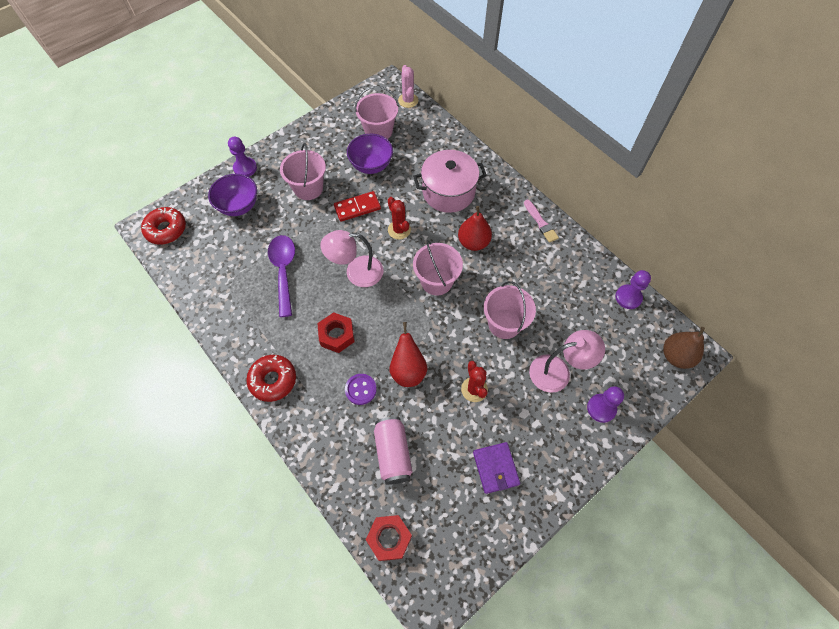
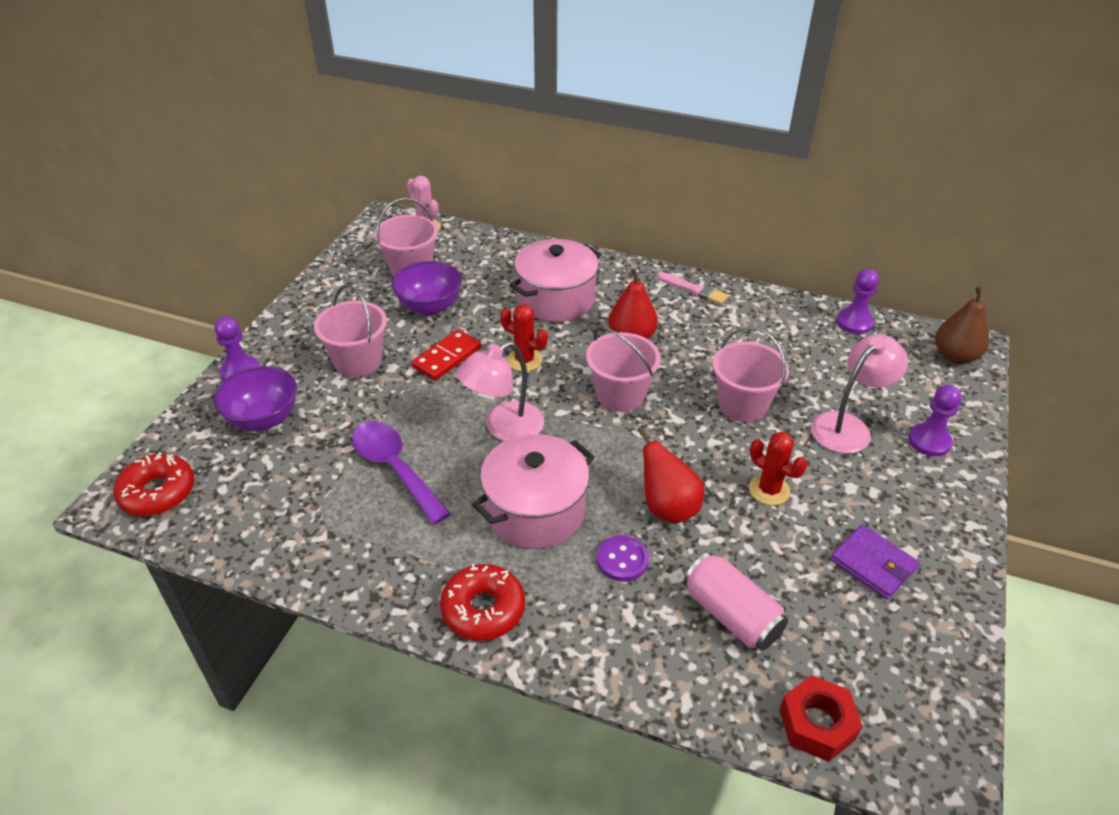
camera: 30 degrees left, 20 degrees down
(337, 335) = (535, 511): red nut -> pink pot

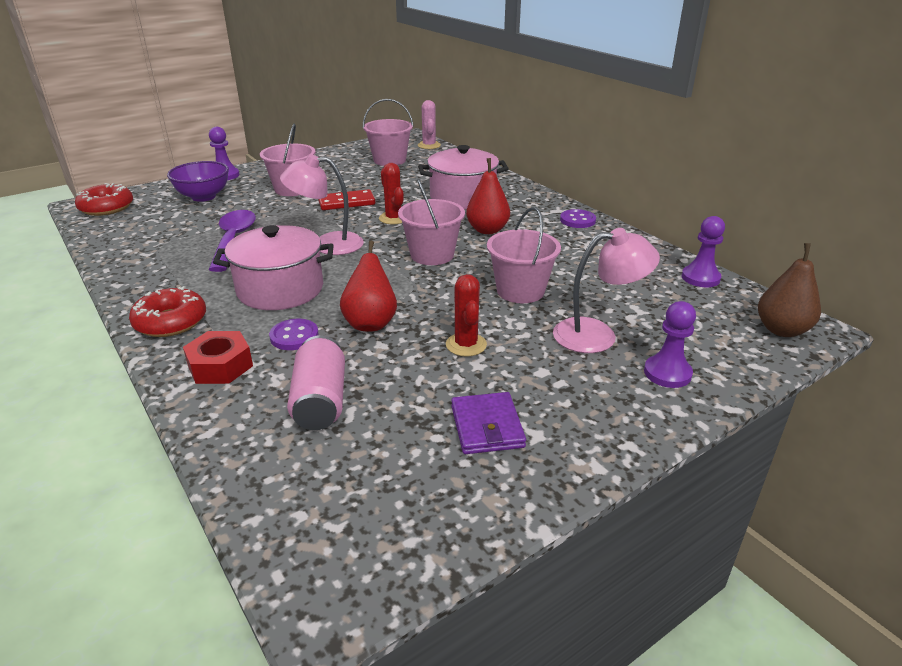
camera: 35 degrees right, 10 degrees down
(430, 307) = (373, 178): purple bowl -> none
(693, 289) = (577, 220): pink brush -> purple button
(817, 724) = (277, 500): red nut -> red nut (220, 366)

